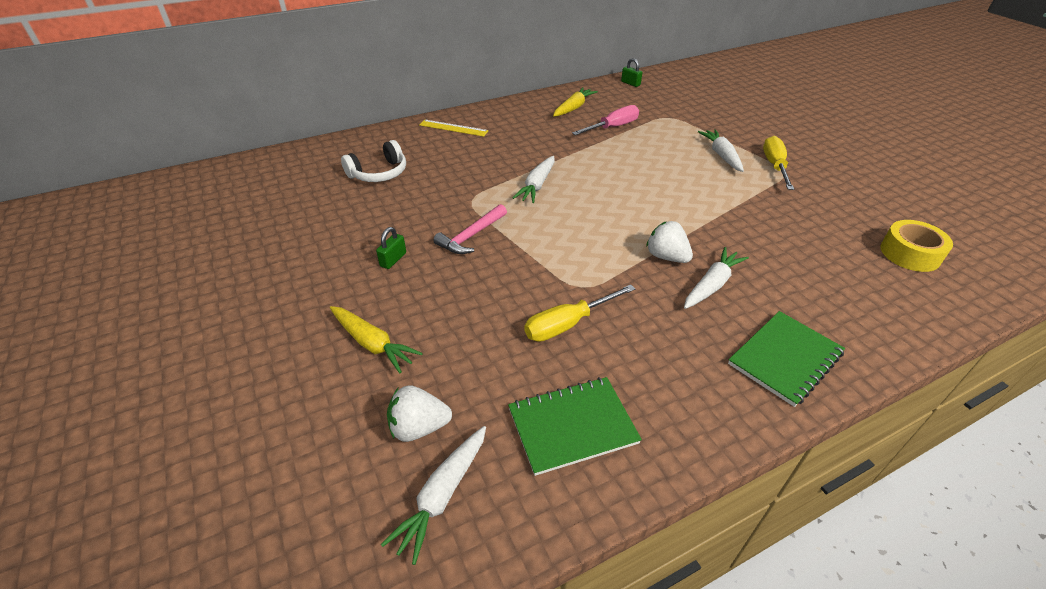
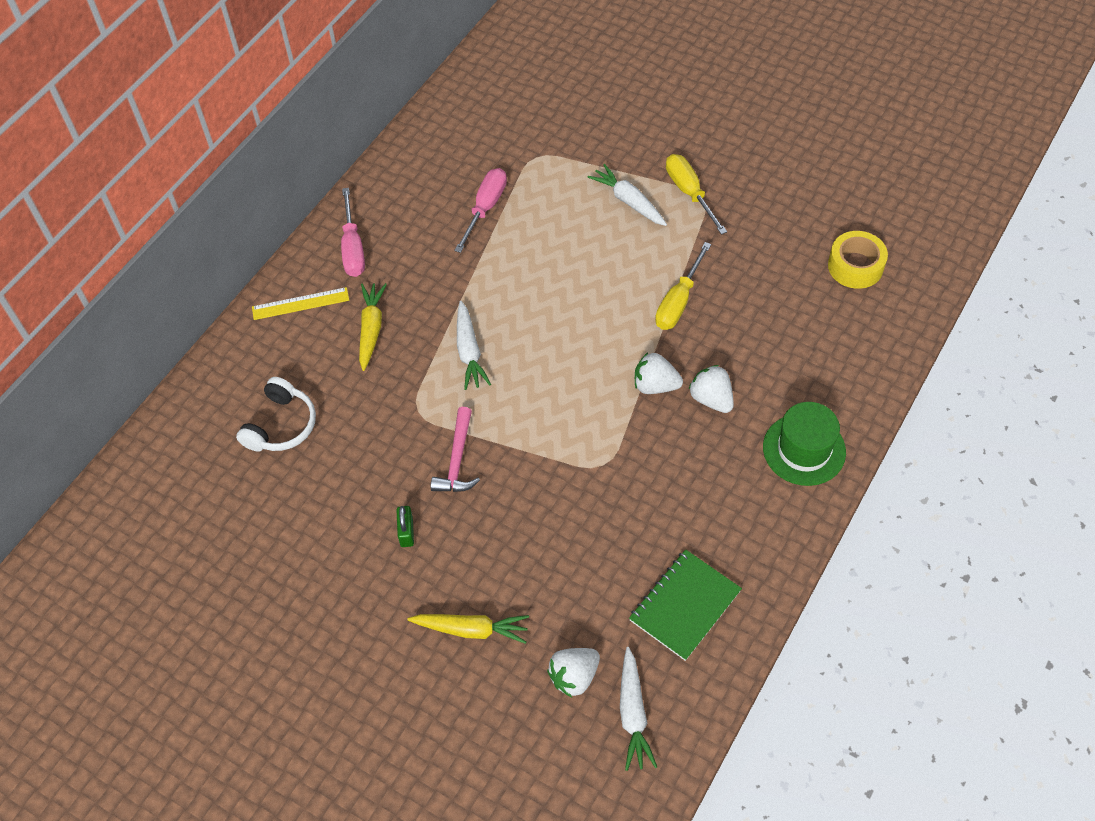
camera: 30 degrees left, 15 degrees up
(510, 117) = (353, 248): none -> pink screwdriver
(568, 324) = (619, 513): yellow screwdriver -> yellow screwdriver (678, 301)
(573, 108) = (416, 192): yellow carrot -> yellow carrot (371, 329)
(630, 83) = (452, 106): green padlock -> none
(712, 285) = (711, 399): white carrot -> white strawberry
(784, 358) = (804, 449): green notebook -> green hat

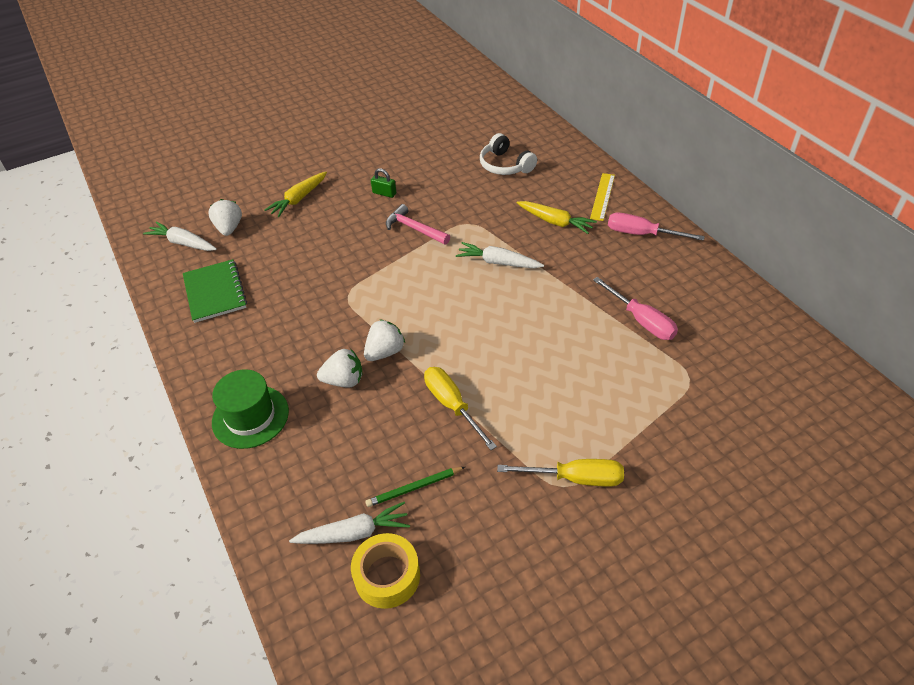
camera: 120 degrees right, 10 degrees down
(628, 201) = (592, 423): white carrot -> white carrot (354, 533)
(775, 287) = (414, 488): none -> green pencil

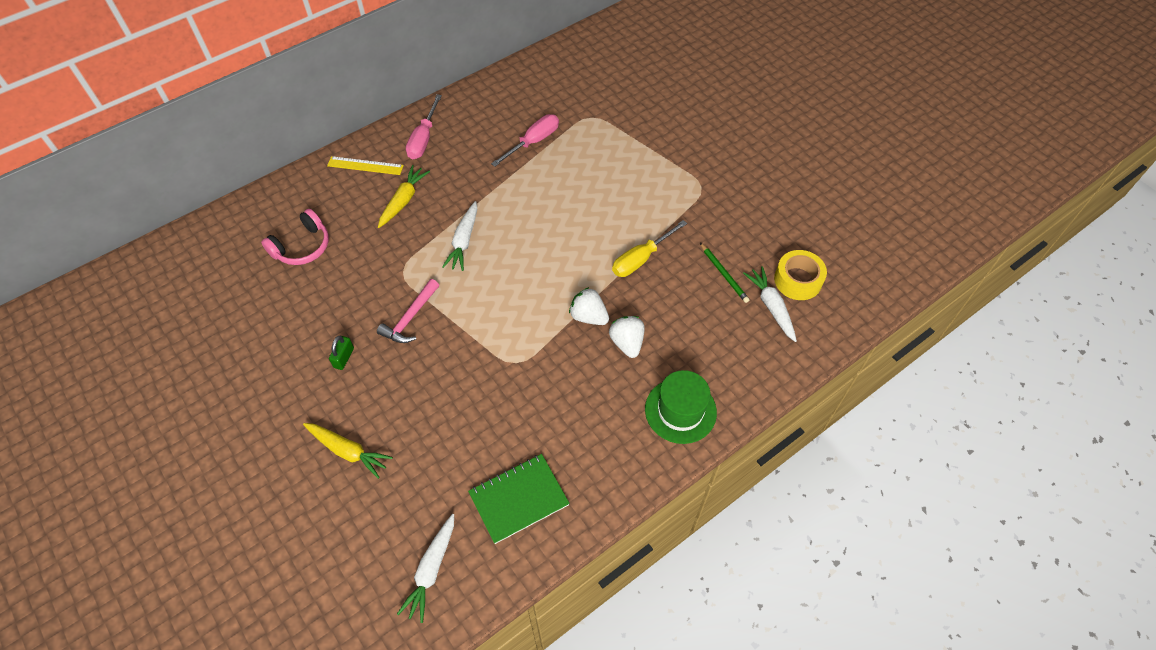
camera: 100 degrees left, 10 degrees up
(229, 228) = (403, 520): white strawberry -> none
(505, 165) = (302, 247): white headphones -> pink headphones
(575, 478) = (693, 180): yellow screwdriver -> none

